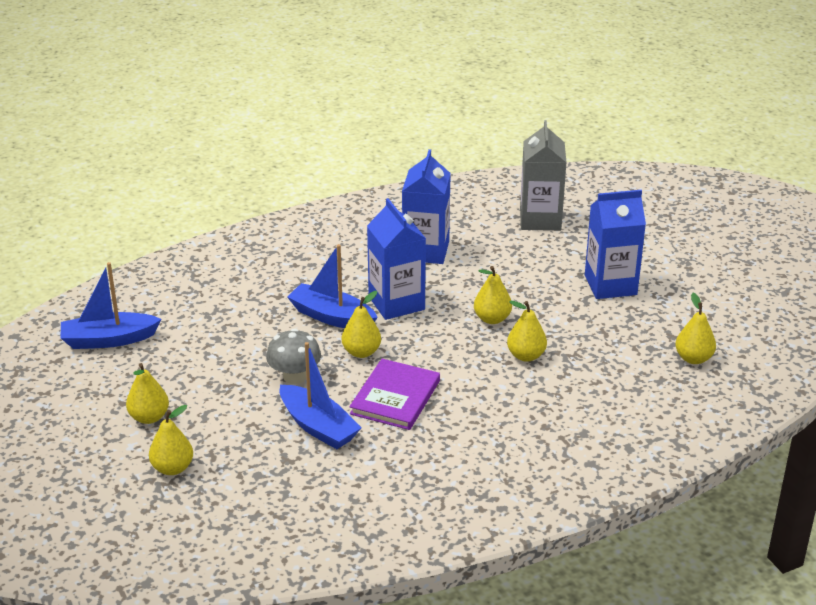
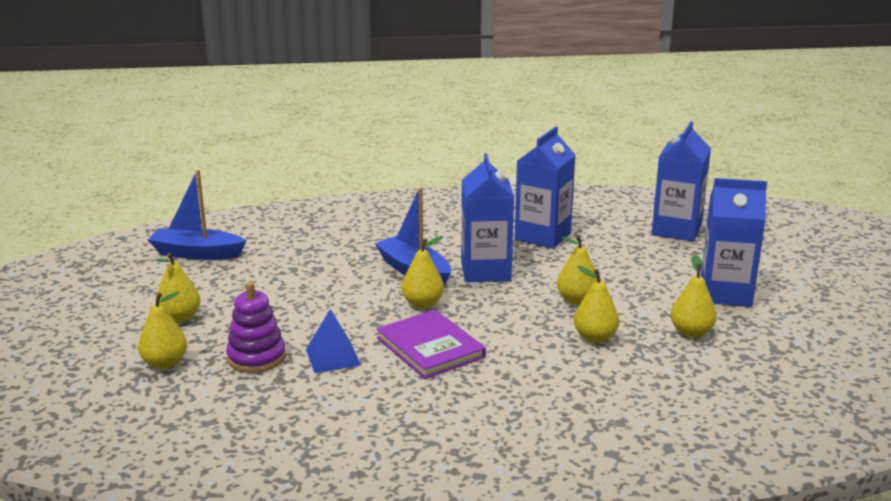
camera: 20 degrees right, 10 degrees down
(251, 443) = (256, 357): none -> purple stacking toy
(294, 376) = (342, 311): grey mushroom -> none
(318, 427) = (333, 357): blue boat -> blue pyramid
(395, 397) = (430, 347): purple book -> purple book turned 75 degrees counterclockwise
(540, 219) = (676, 230): grey carton -> blue carton
(693, 358) = (792, 375): yellow pear -> yellow pear (691, 332)

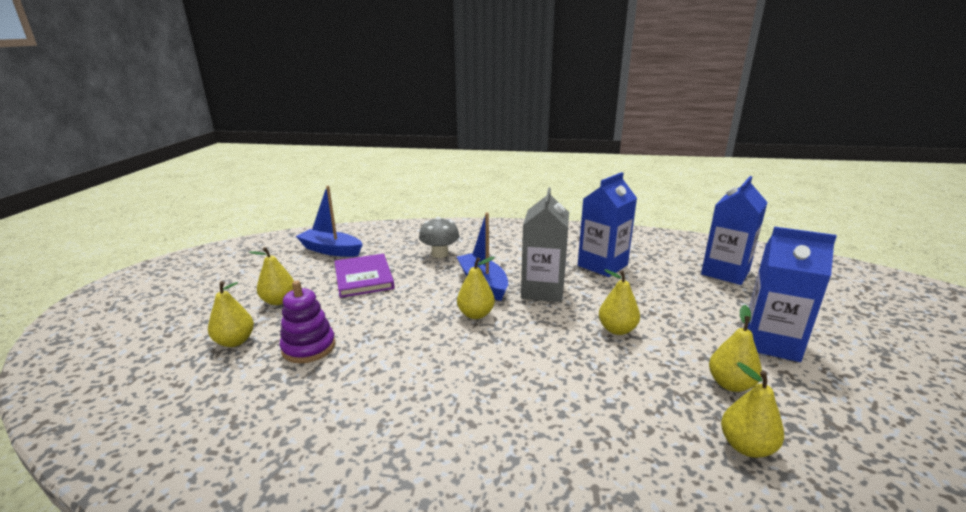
camera: 15 degrees right, 0 degrees up
(333, 357) = (371, 357): blue pyramid -> none
(343, 243) = (440, 254): none -> grey mushroom
(430, 347) = (461, 361): purple book -> purple book (364, 277)
(485, 271) = (542, 290): blue carton -> grey carton
(595, 337) = (625, 374): yellow pear -> yellow pear (746, 446)

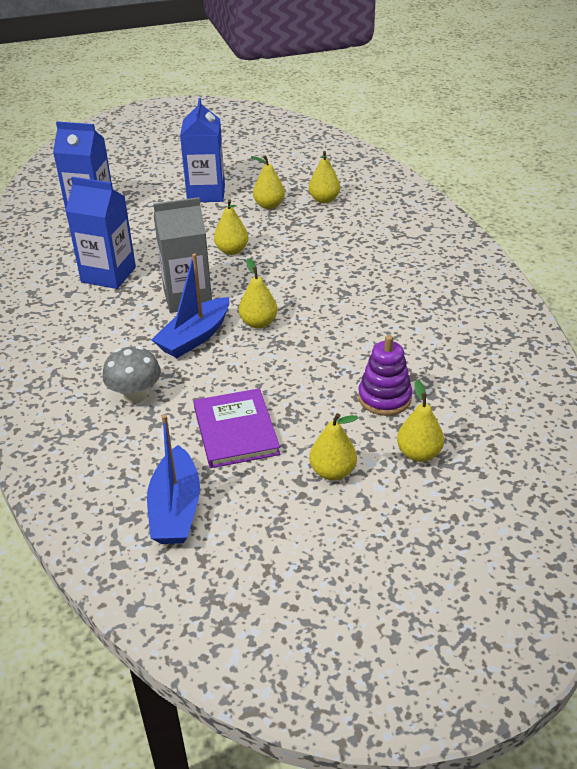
camera: 115 degrees left, 15 degrees up
(364, 277) = (235, 431): purple book -> purple book turned 60 degrees counterclockwise

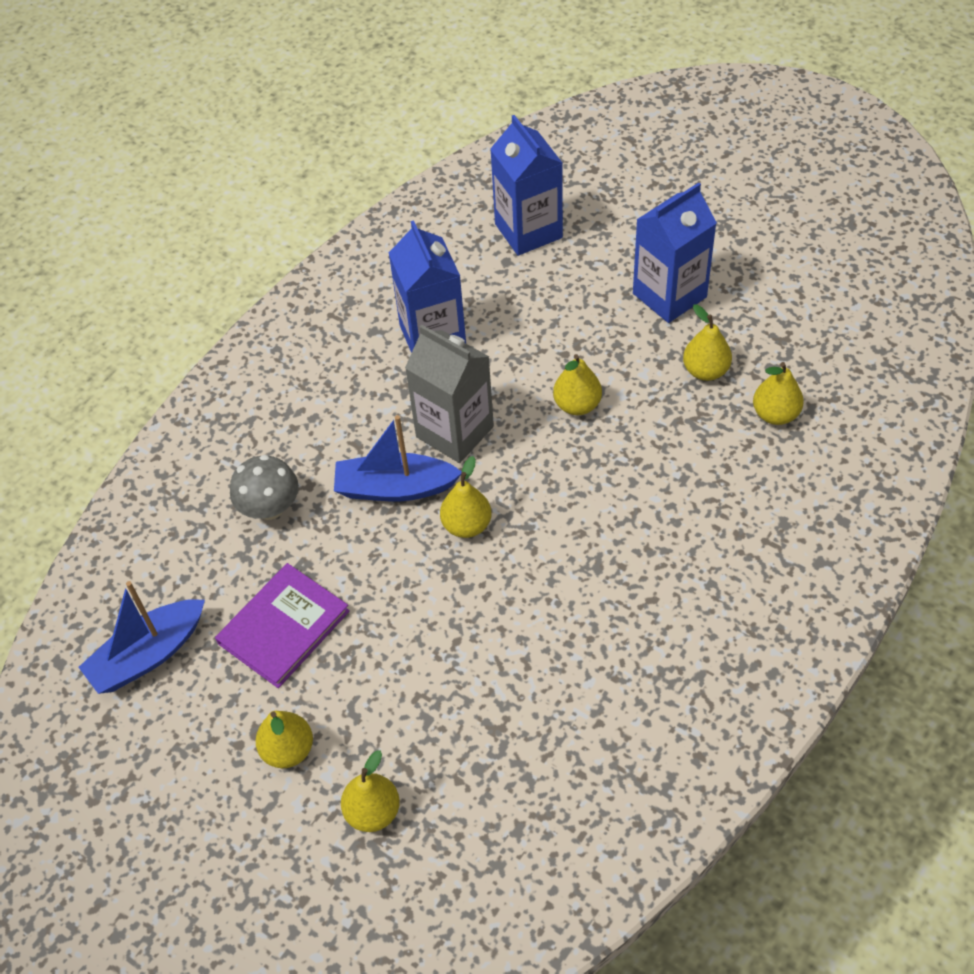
camera: 55 degrees right, 15 degrees up
(384, 398) = (437, 725): purple stacking toy -> none

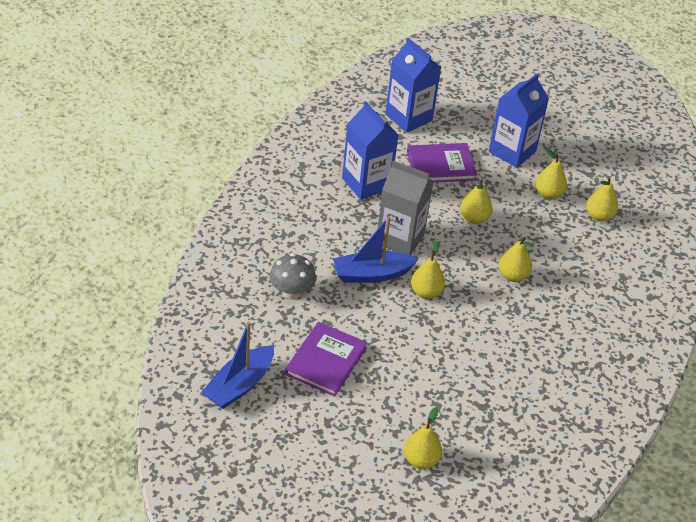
camera: 20 degrees left, 10 degrees down
(288, 750) = (353, 431): yellow pear -> yellow pear (513, 276)
(553, 313) = (441, 165): none -> purple book

